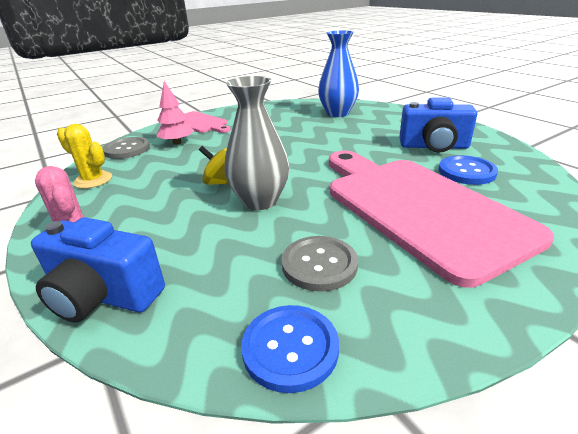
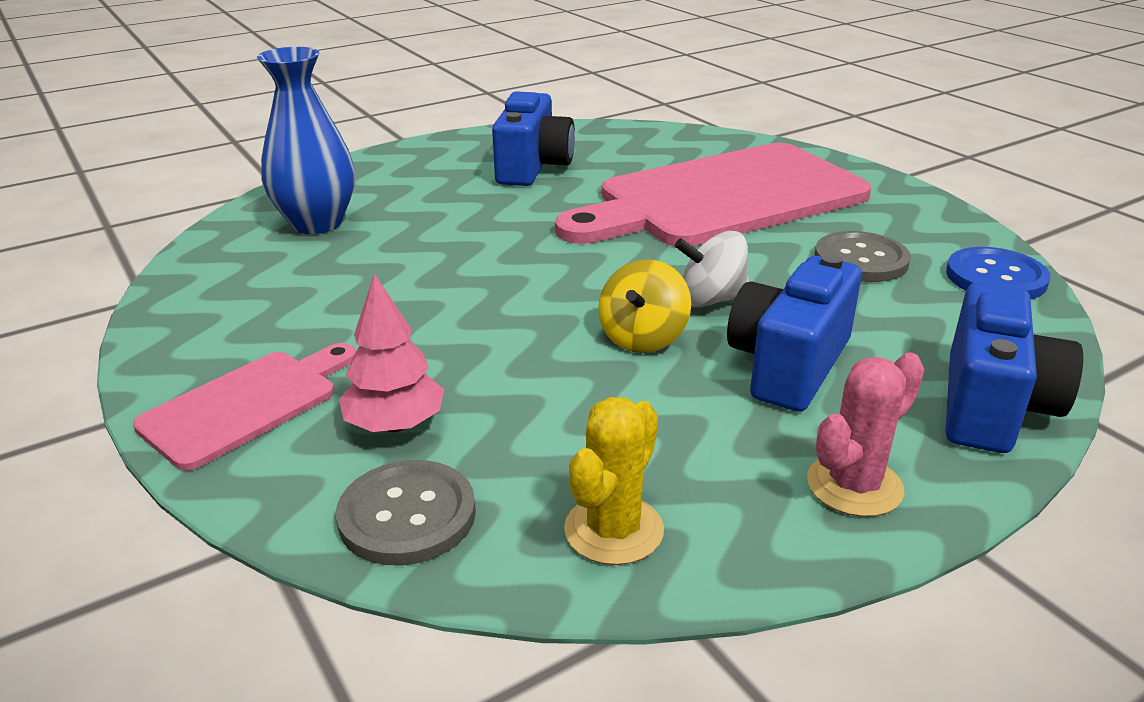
camera: 90 degrees left, 0 degrees up
(183, 222) = (788, 365): none -> blue camera
(260, 201) = (711, 300): grey vase -> white spinning top
(466, 172) = (623, 161): blue button -> none

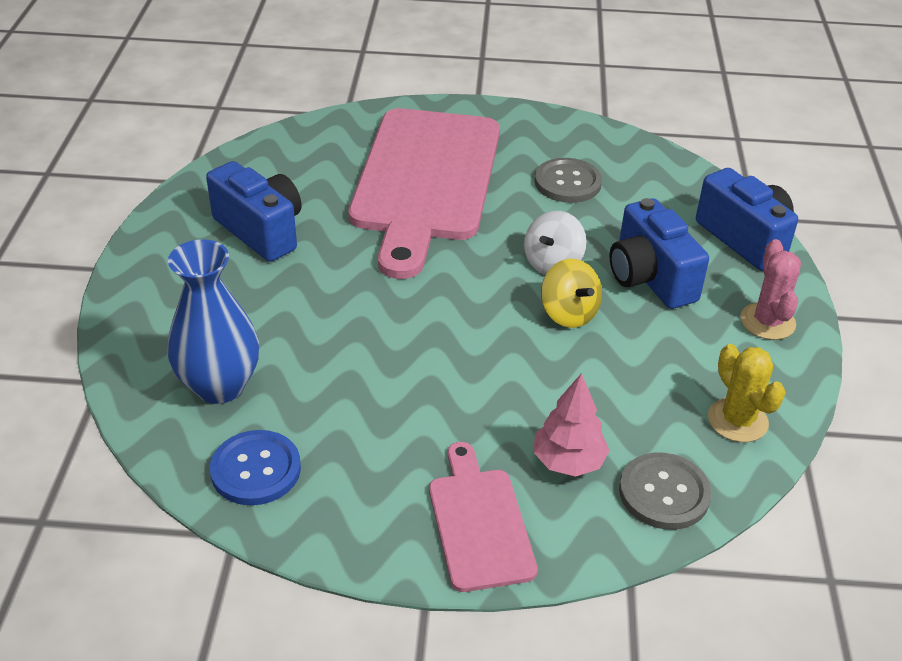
camera: 55 degrees left, 10 degrees up
(996, 277) = (635, 154): blue button -> blue button (256, 469)

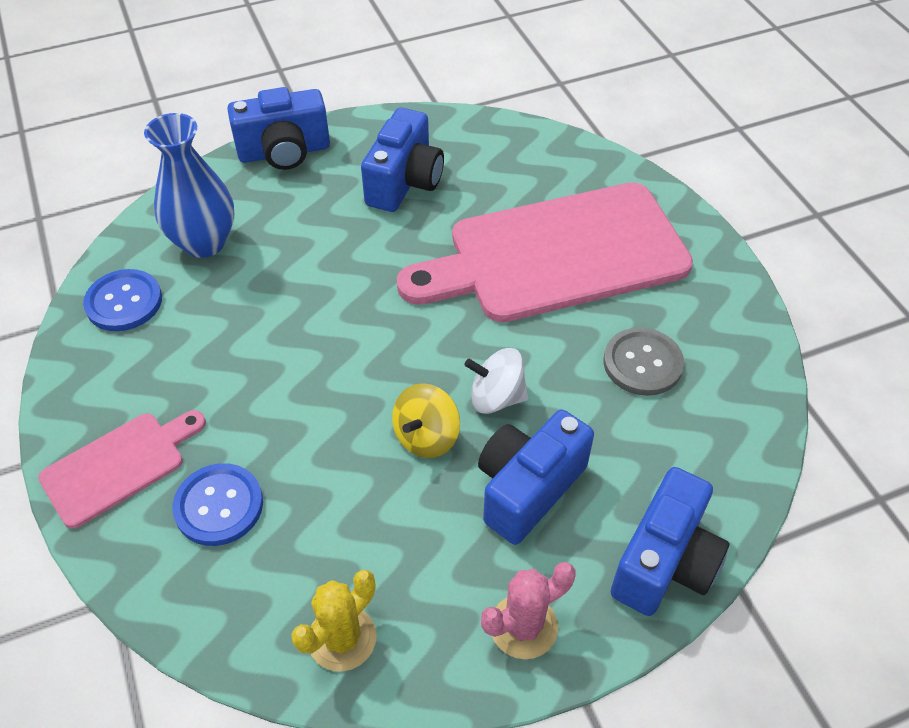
camera: 65 degrees right, 10 degrees up
(138, 293) = (284, 152): none -> blue camera
(568, 461) = (219, 506): pink tree -> blue button
(664, 493) = (209, 599): grey button -> none

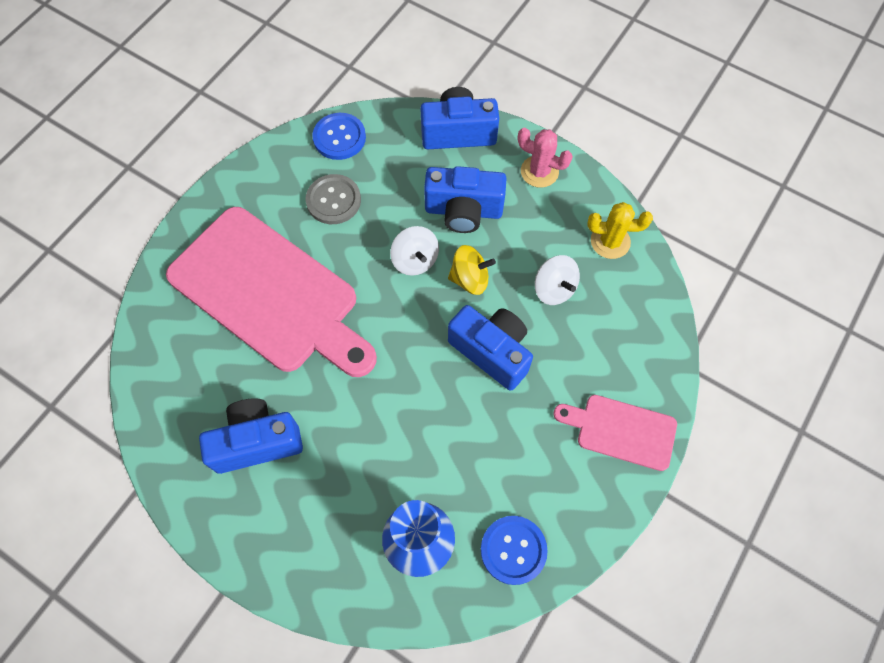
camera: 125 degrees left, 15 degrees up
(219, 506) = (597, 353): blue button -> blue button (339, 137)
(284, 152) = (279, 567): blue camera -> blue camera (492, 351)
(337, 517) = (554, 289): none -> white spinning top

